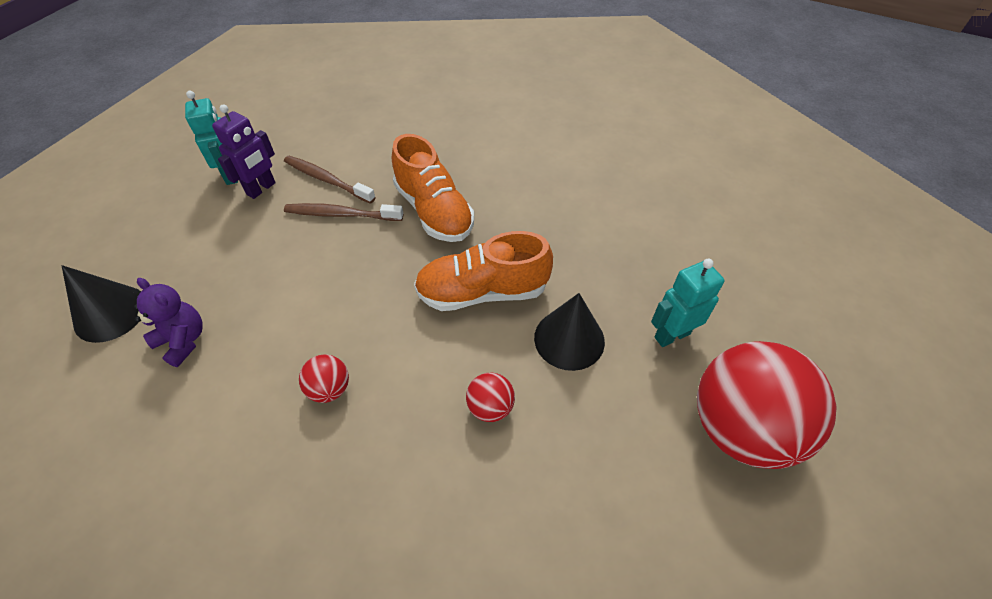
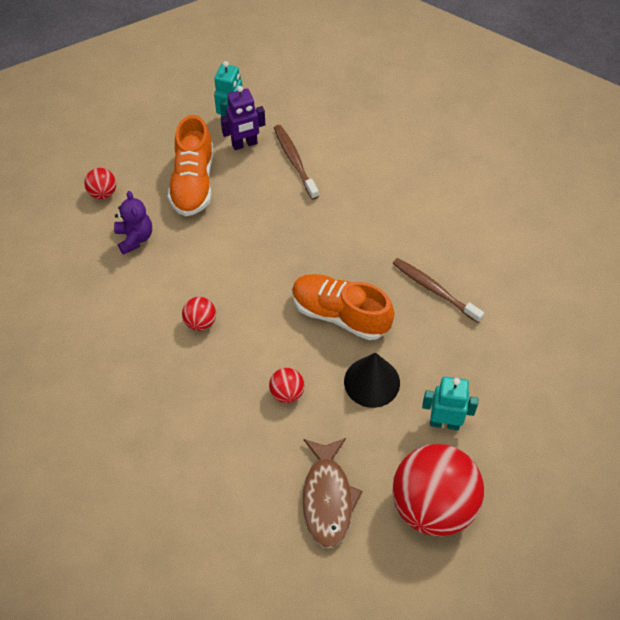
camera: 35 degrees right, 5 degrees up
(110, 313) = (103, 193): black cone -> red ball
(341, 214) = (286, 197): brown toothbrush -> brown toothbrush (434, 290)
(434, 211) = (353, 231): orange shoe -> orange shoe (193, 182)
(633, 501) = (327, 498): none -> brown fish

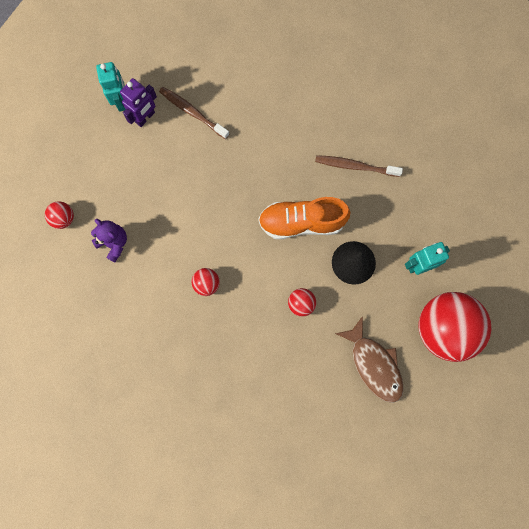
camera: 30 degrees left, 20 degrees up
(193, 182) = (127, 172): orange shoe -> none

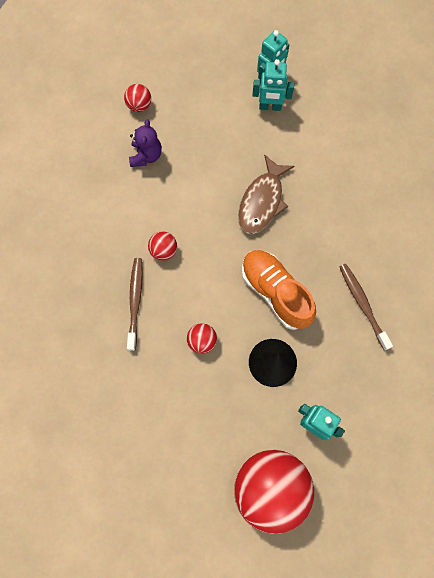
camera: 55 degrees right, 5 degrees down
(145, 117) = (270, 107): purple robot -> turquoise robot
(192, 112) = (303, 139): brown toothbrush -> brown toothbrush (135, 301)
(374, 364) = (192, 444): brown fish -> brown fish (262, 201)

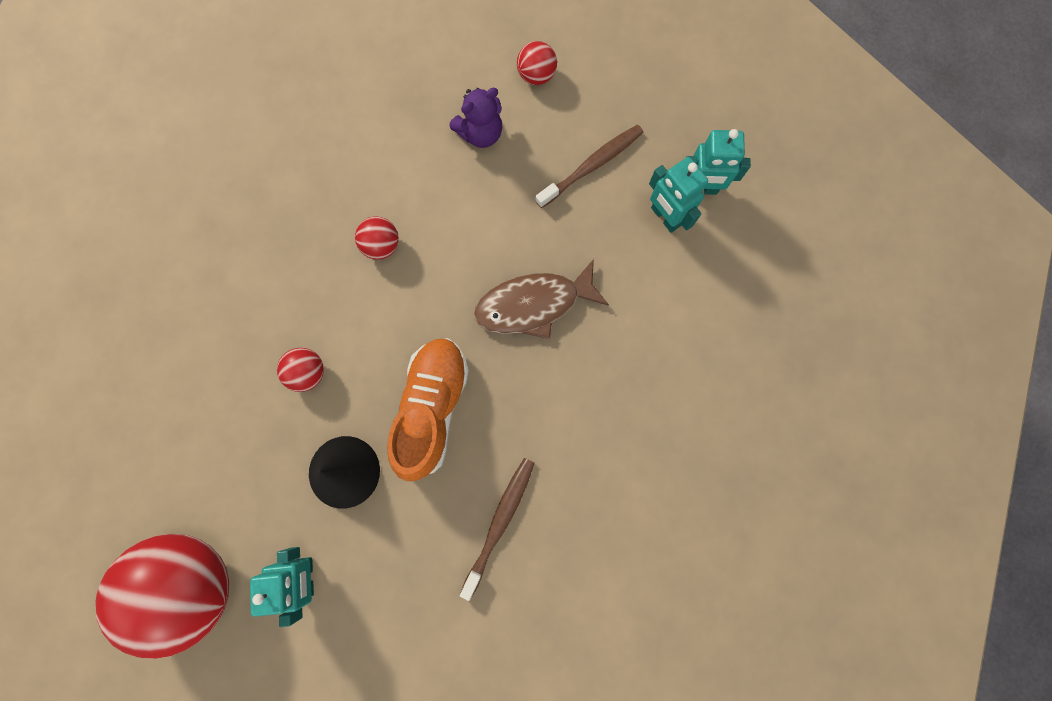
camera: 50 degrees right, 5 degrees up
(135, 301) = (297, 264): brown toothbrush -> brown toothbrush (592, 166)

